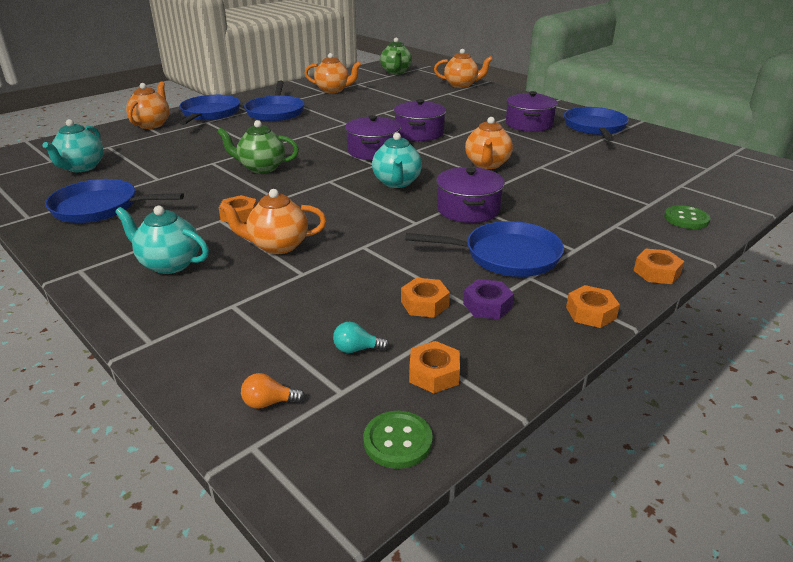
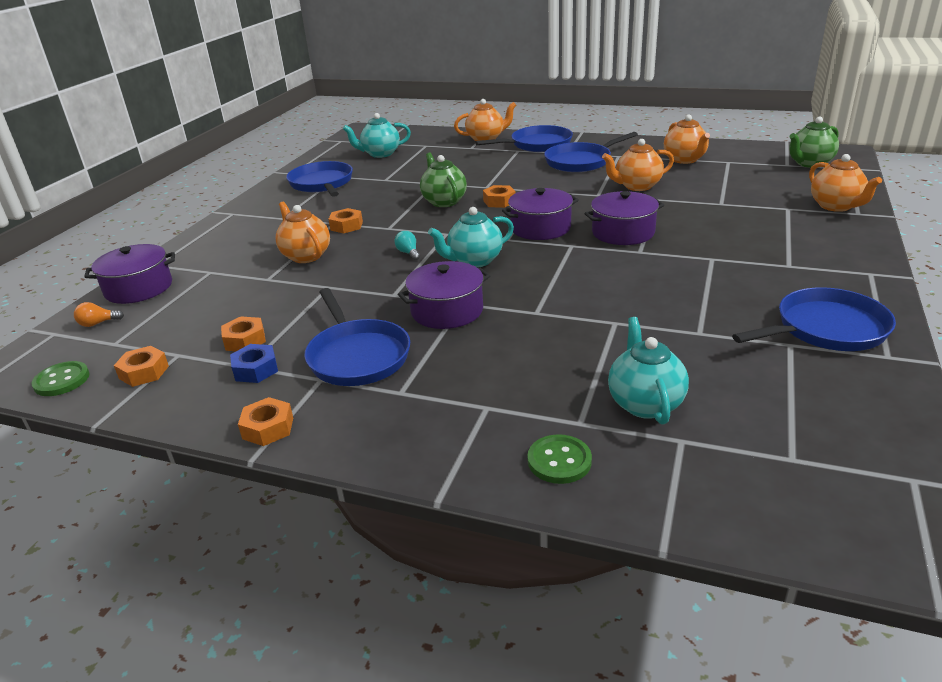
camera: 65 degrees right, 0 degrees up
(169, 264) = (255, 233): turquoise teapot -> turquoise teapot (645, 403)
(269, 403) = (98, 323): orange light bulb -> orange light bulb turned 75 degrees counterclockwise
(357, 349) = (168, 333): turquoise light bulb -> turquoise light bulb (408, 253)
(487, 164) = (579, 290): orange teapot -> orange teapot (637, 186)
(487, 305) = (256, 369): purple nut -> blue nut
(529, 124) = (758, 281): purple pot -> purple pot (139, 288)
(656, 272) = (381, 457): orange nut -> orange nut (499, 201)

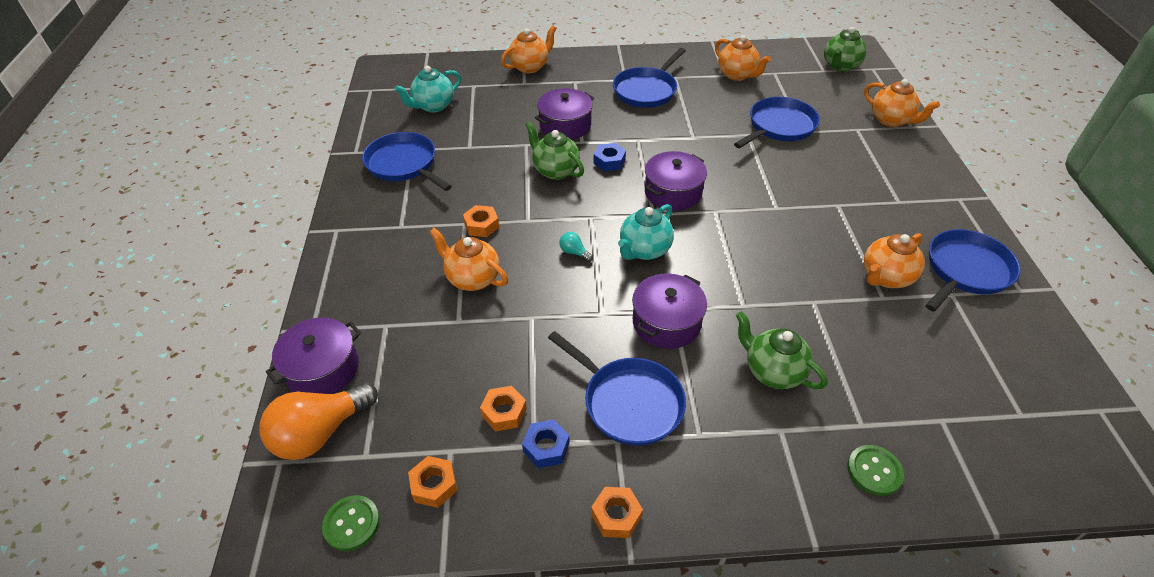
camera: 25 degrees left, 15 degrees up
(98, 323) = (320, 433): orange light bulb -> orange light bulb, size x2.39
(499, 201) = (609, 161): orange nut -> blue nut
(520, 363) = (772, 371): none -> green teapot
(537, 144) = (588, 70): blue pan -> blue pan (779, 126)
(623, 232) = (748, 185): purple pot -> purple pot (565, 125)
(637, 186) = (719, 119): orange teapot -> orange teapot (885, 277)
(645, 403) = (894, 389): turquoise teapot -> none

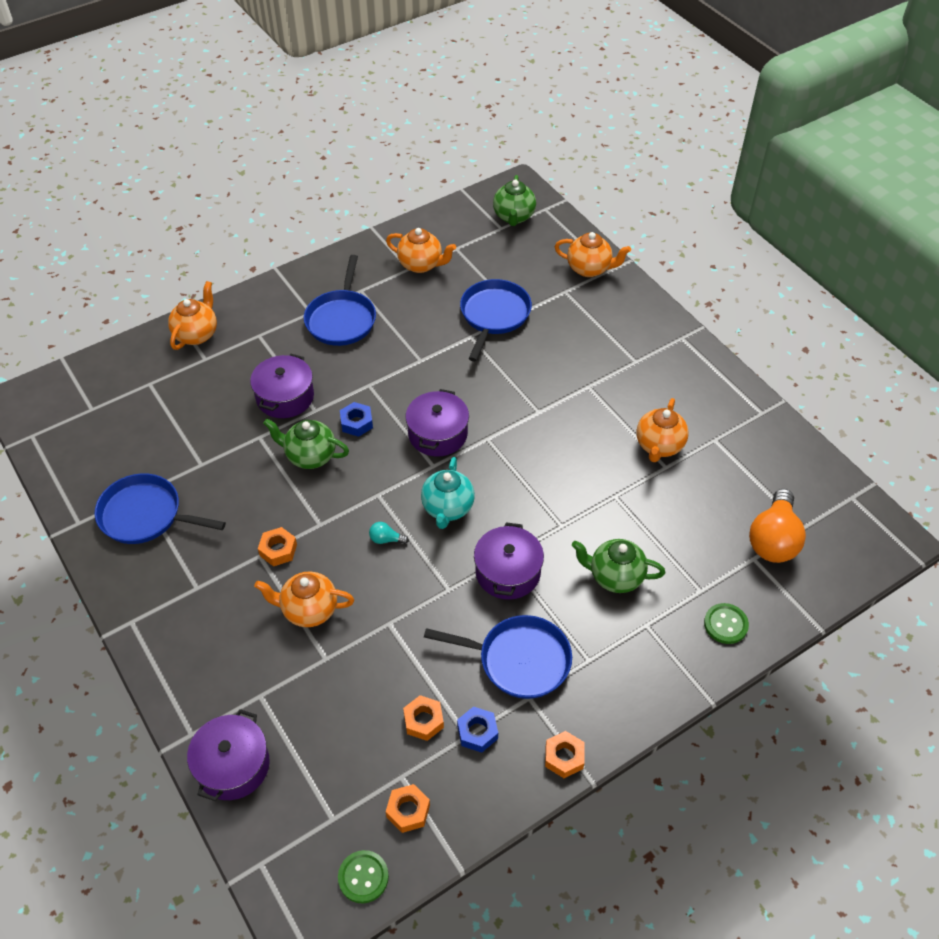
camera: 30 degrees left, 5 degrees up
(320, 433) = (277, 821): orange light bulb -> orange light bulb (773, 539)
(433, 106) = (123, 429): turquoise teapot -> none
(965, 270) = (716, 411): blue pan -> none

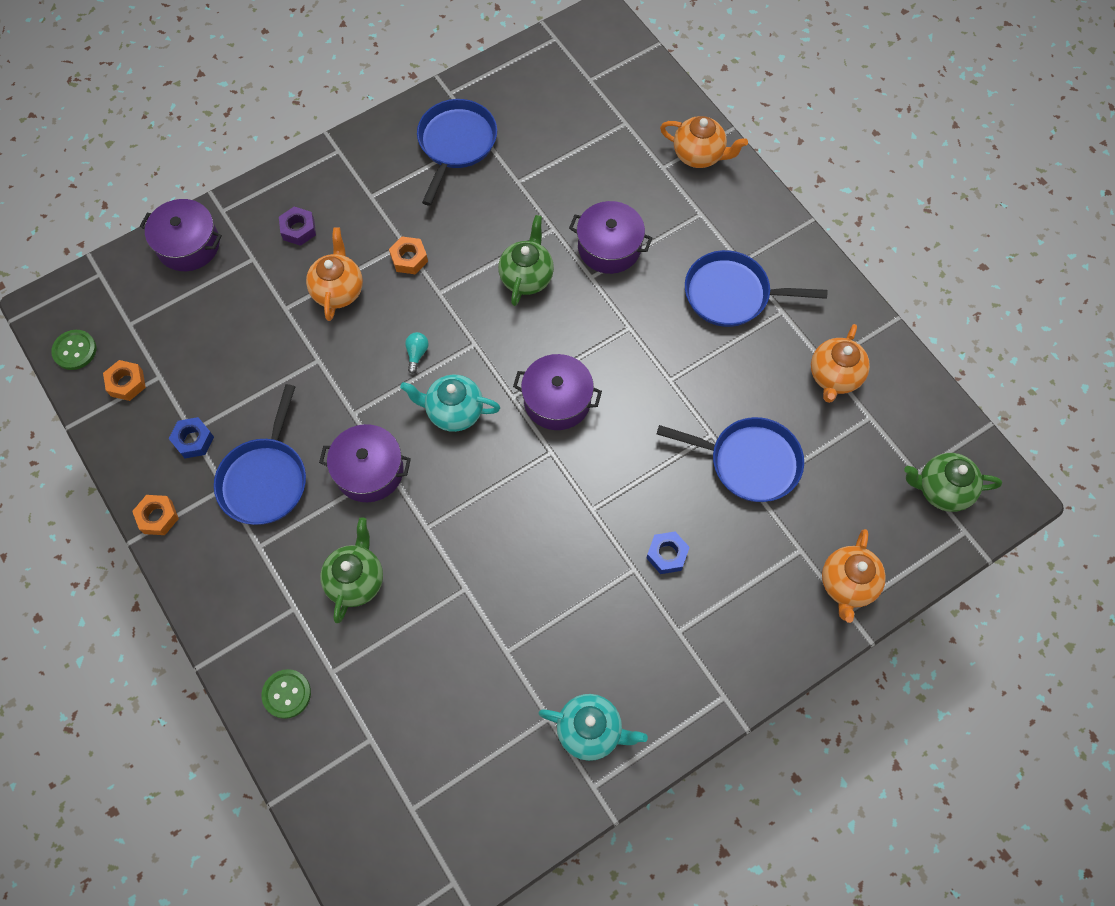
camera: 90 degrees right, 15 degrees up
(228, 653) = (298, 229): none -> purple nut
(356, 423) = (573, 318): blue nut -> blue nut (667, 555)
(423, 721) = (211, 394): orange nut -> none
(659, 446) = (538, 647): orange teapot -> none
(720, 414) = (590, 731): none -> turquoise teapot
(773, 539) = (395, 768): orange light bulb -> none

